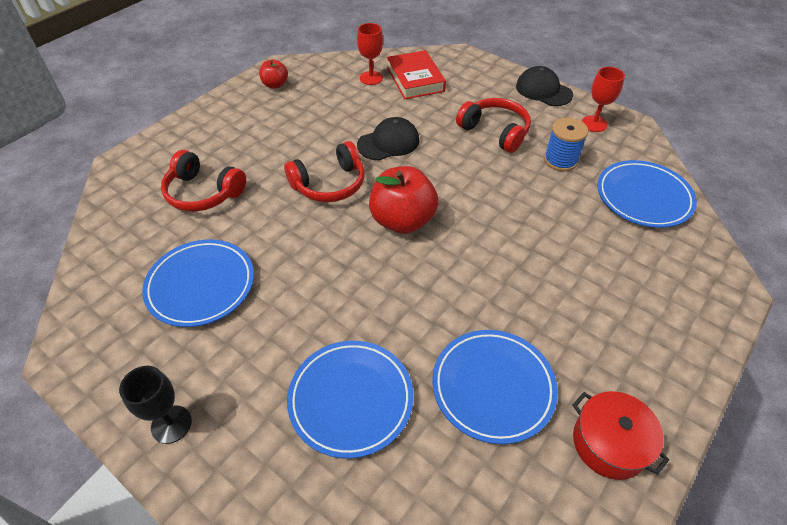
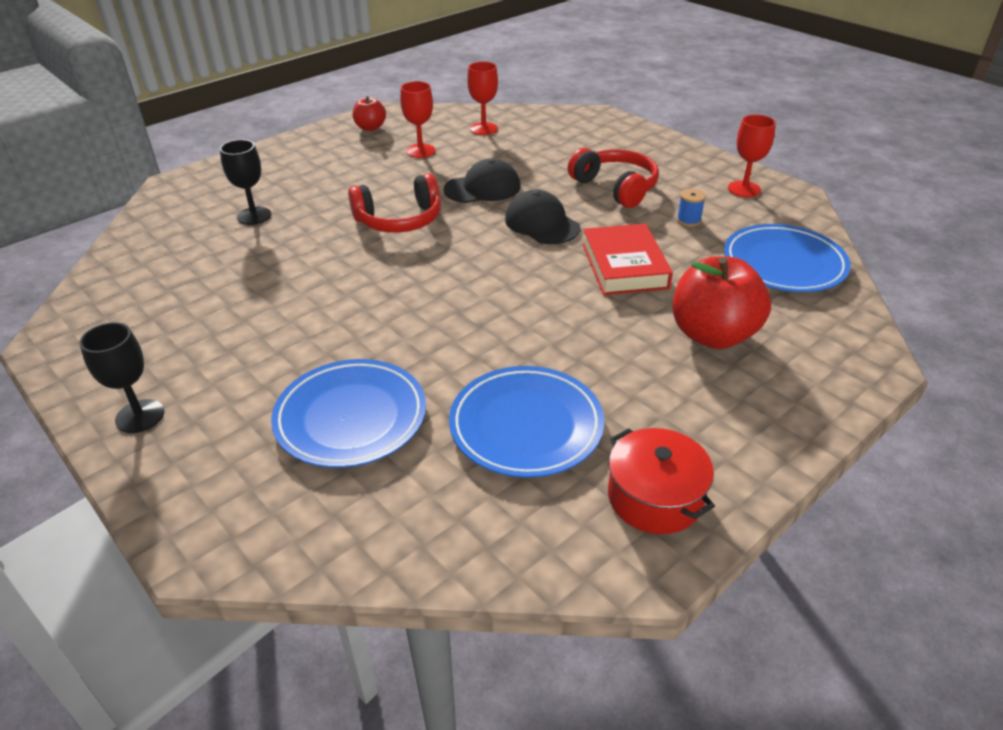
camera: 10 degrees right, 10 degrees down
(201, 285) = (220, 297): blue plate -> none
(203, 192) = (254, 216): red headphones -> black goblet
(325, 107) = (420, 151): none -> red goblet
(402, 220) = (473, 260): red apple -> red apple (713, 335)
(415, 79) = (535, 133): red book -> red book (624, 266)
(543, 90) = (690, 153): black cap -> black cap (542, 223)
(560, 160) = (688, 220): blue spool -> blue spool, size x0.58

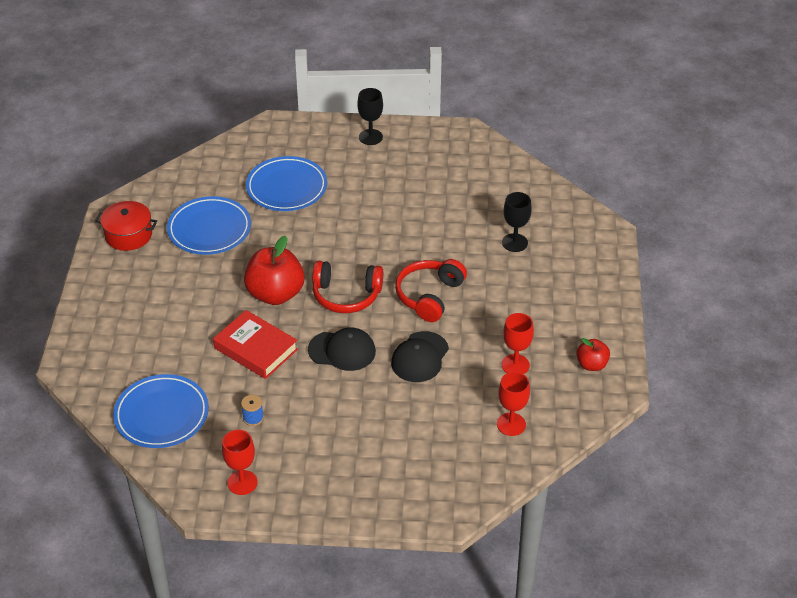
camera: 135 degrees right, 5 degrees up
(615, 187) = (333, 420): red headphones -> red headphones (346, 295)
(713, 335) = (165, 330): red apple -> red apple (275, 294)

